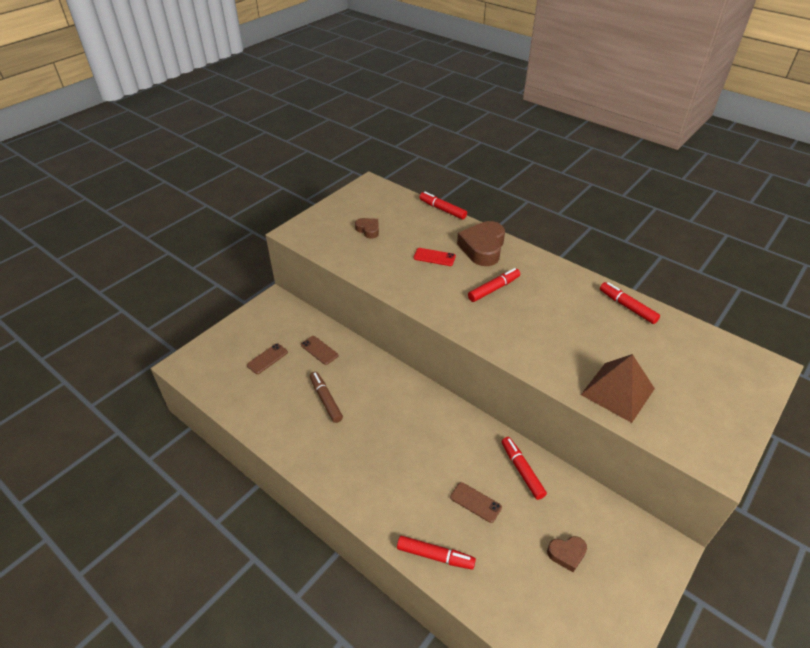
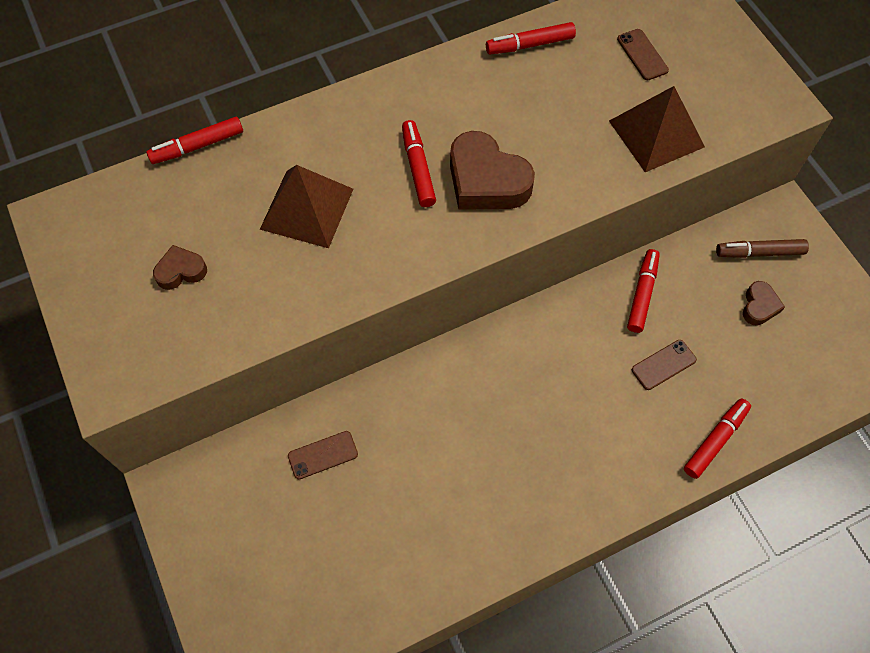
camera: 65 degrees left, 20 degrees up
(267, 359) = (299, 539): brown phone -> brown phone (642, 55)
(326, 400) = (426, 480): brown marker -> brown marker (760, 252)
(434, 257) = (306, 209): red phone -> brown pyramid
(482, 248) = (324, 139): brown heart -> brown heart (486, 180)
(522, 471) = (642, 294): red marker -> red marker turned 105 degrees clockwise

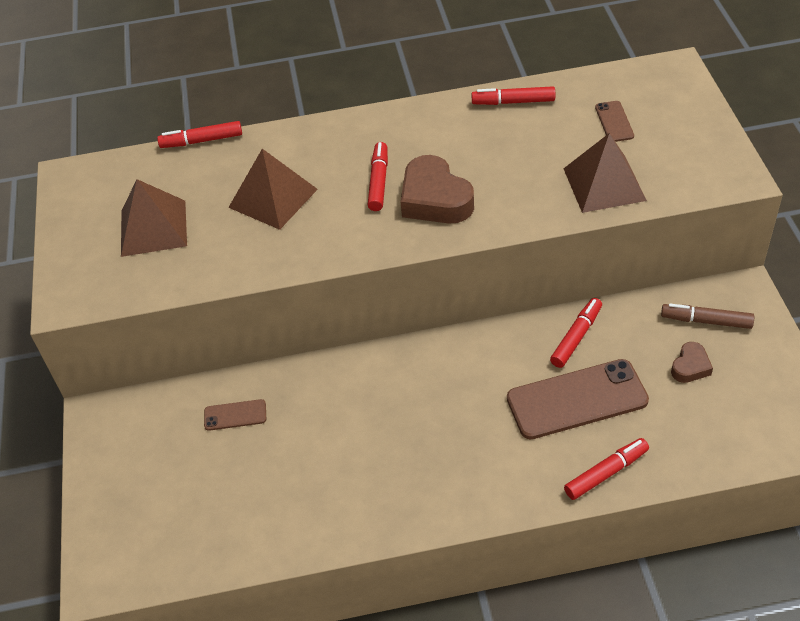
camera: 20 degrees right, 15 degrees down
(181, 271) = (153, 228): brown heart -> brown pyramid
(663, 365) = (577, 399): brown phone -> brown phone, size x2.12

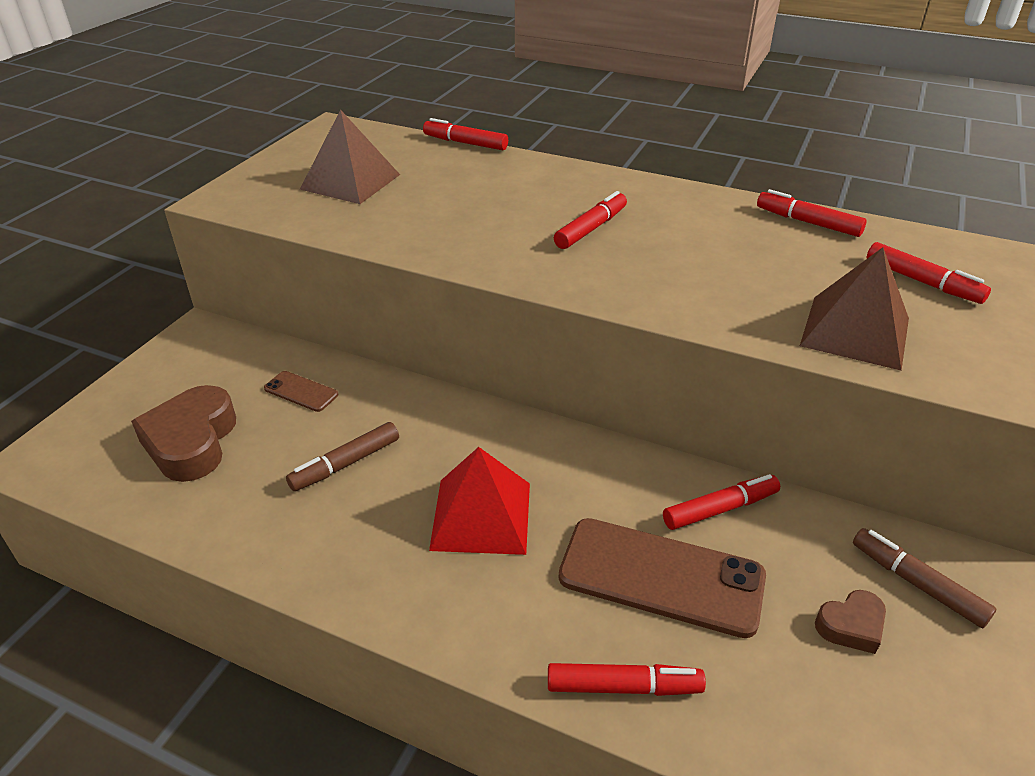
camera: 30 degrees right, 10 degrees down
(273, 198) = (476, 202): brown pyramid -> none
(325, 446) = (346, 464): none -> brown marker
(435, 199) = (634, 264): brown heart -> brown heart (191, 441)
(444, 426) = (481, 515): none -> red pyramid
(614, 122) = (922, 282): brown phone -> red marker

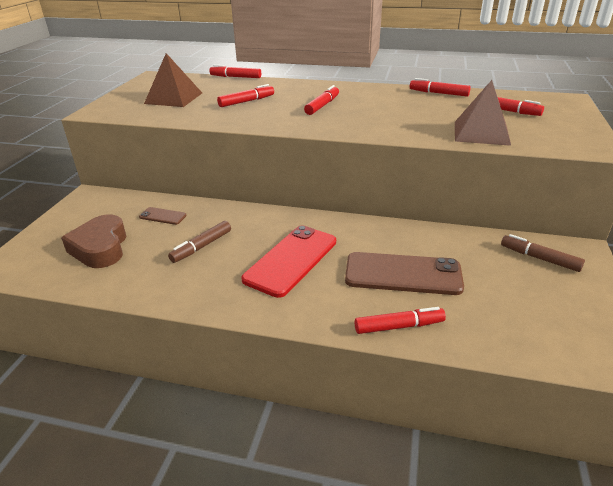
camera: 10 degrees left, 5 degrees down
(481, 515) = (291, 260): red pyramid -> red phone
(719, 509) = (424, 240): red marker -> red marker (246, 101)
(851, 626) = (512, 281): brown heart -> none

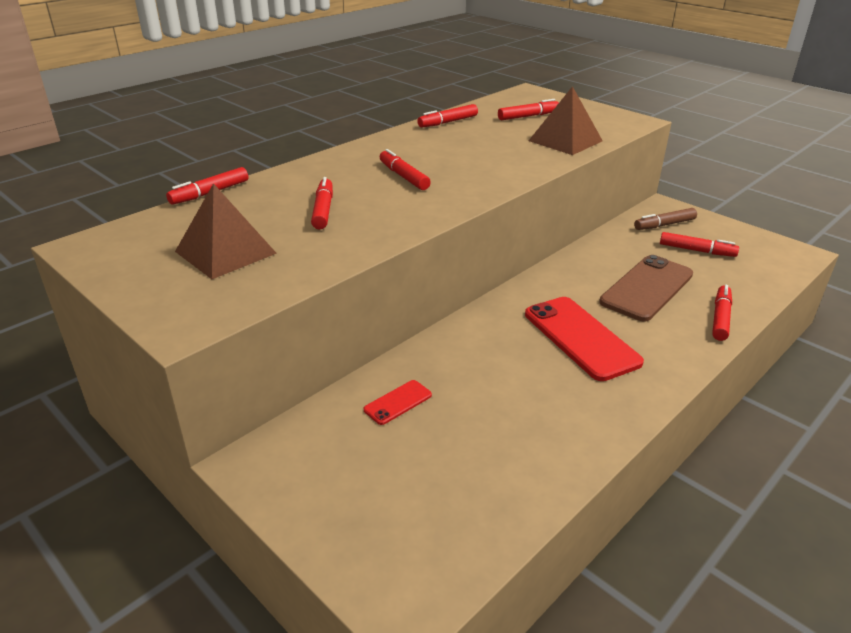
camera: 60 degrees left, 0 degrees up
(100, 248) = (434, 479): brown heart -> none
(163, 216) = (398, 402): brown phone -> red phone
(202, 246) = (504, 389): brown marker -> none
(514, 287) = (696, 250): none -> red marker

